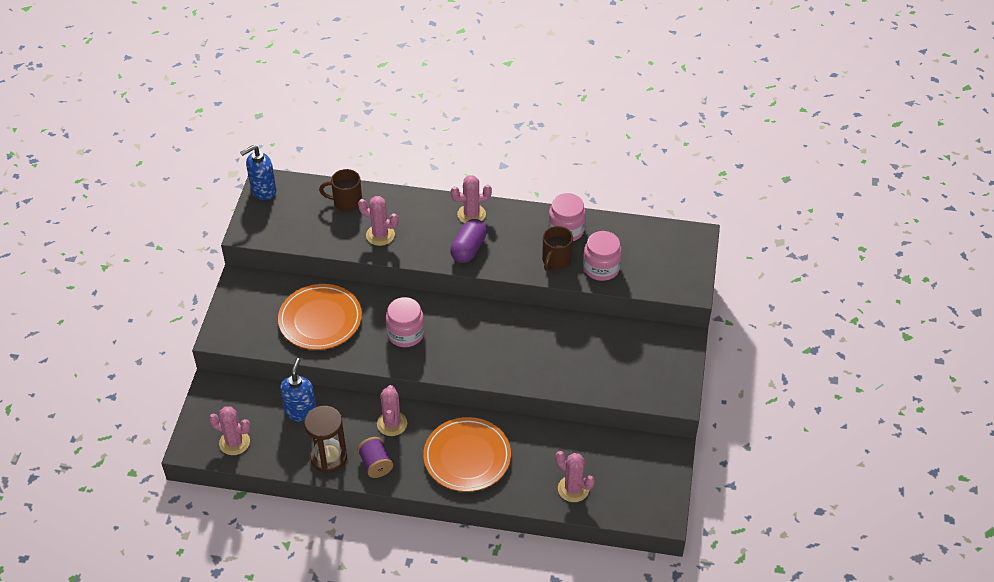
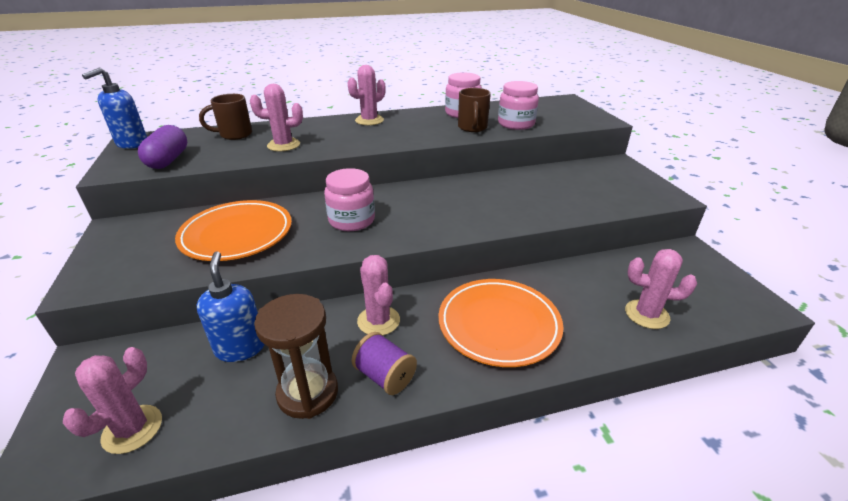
camera: 25 degrees left, 15 degrees down
(234, 442) = (132, 429): pink cactus -> pink cactus turned 60 degrees counterclockwise
(469, 249) = (384, 136): purple capsule -> purple capsule (168, 160)

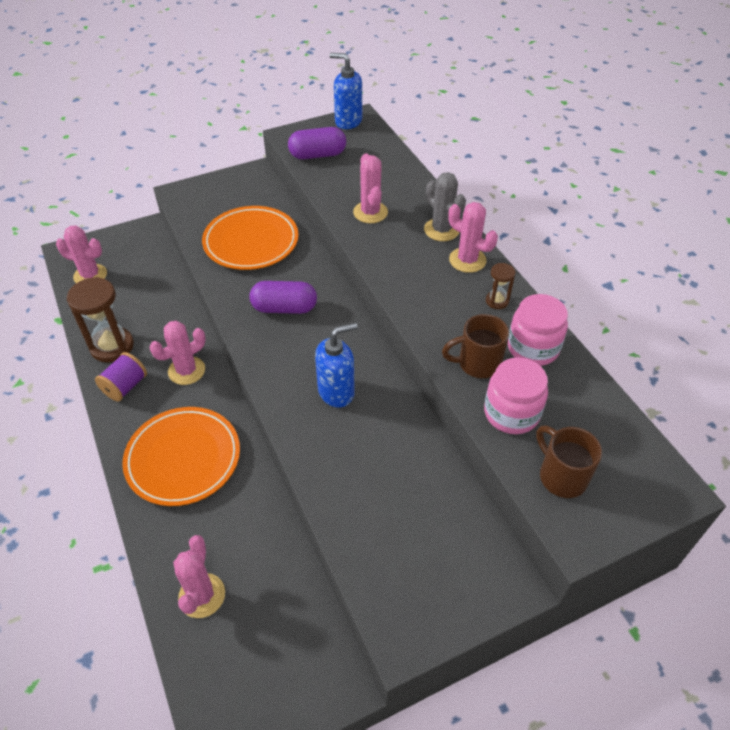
camera: 80 degrees right, 15 degrees up
(234, 134) = (388, 172): brown mug -> brown mug (561, 476)
(240, 347) = (156, 298): blue soap dispenser -> blue soap dispenser (336, 392)
(329, 124) = (441, 230): none -> grey cactus
(352, 220) = (284, 308): pink jar -> purple capsule
(416, 117) = (497, 301): none -> brown hourglass

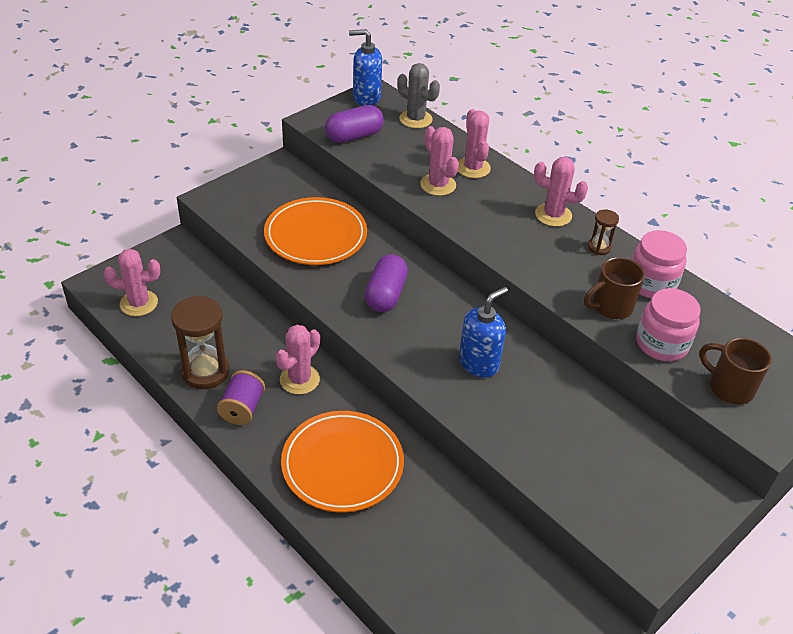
camera: 20 degrees left, 5 degrees down
(202, 595) = (430, 585): pink cactus -> pink cactus (473, 168)
(284, 308) = (385, 294): purple capsule -> purple capsule turned 60 degrees counterclockwise
(441, 230) = (514, 190): grey cactus -> grey cactus (415, 119)

